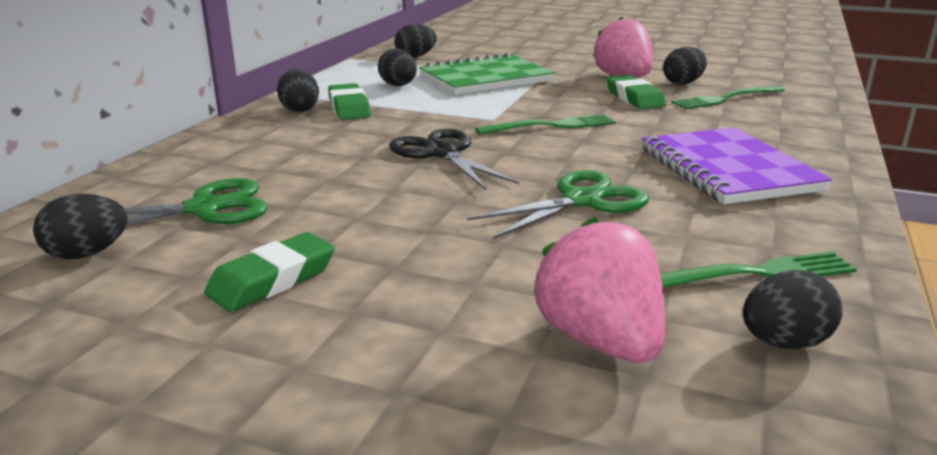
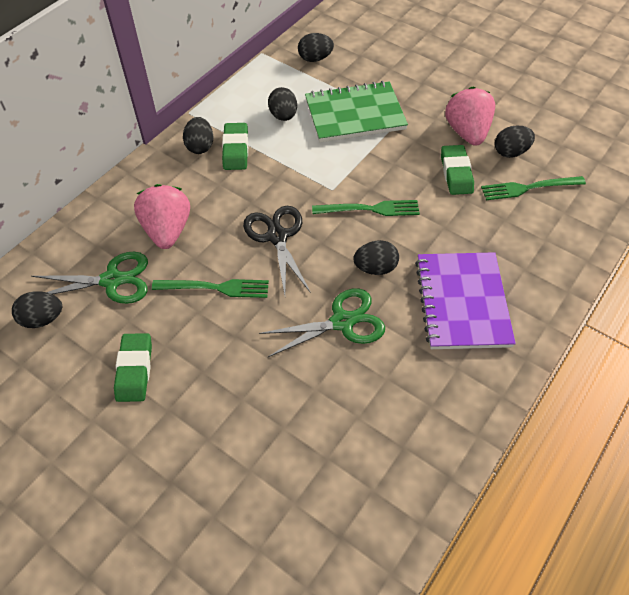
camera: 15 degrees right, 30 degrees up
(272, 280) = (134, 370): green eraser -> green eraser turned 60 degrees counterclockwise
(600, 341) = (284, 469): pink strawberry -> pink strawberry (167, 230)
(758, 273) = (406, 429): green fork -> green fork (216, 288)
(784, 343) = (380, 496): black egg -> black egg (375, 268)

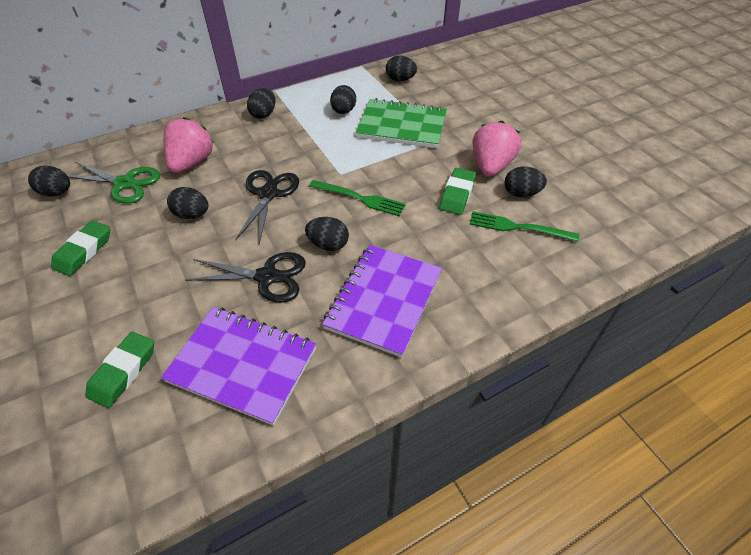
camera: 25 degrees right, 5 degrees down
(216, 288) = (192, 215): green fork -> black egg
(235, 150) = (288, 124): green eraser -> green eraser (123, 371)
(342, 322) = (267, 277): green scissors -> black scissors
(384, 411) = (242, 365): none -> purple notebook

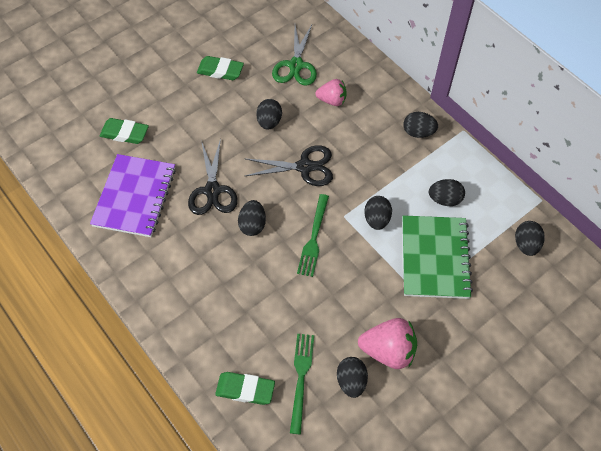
camera: 80 degrees right, 10 degrees up
(57, 193) = (276, 29): black egg -> black egg (376, 219)
(192, 163) = (332, 100): pink strawberry -> pink strawberry, size x0.65
(384, 300) = (200, 275): purple notebook -> none
(457, 194) = (336, 320): green eraser -> green eraser (245, 389)

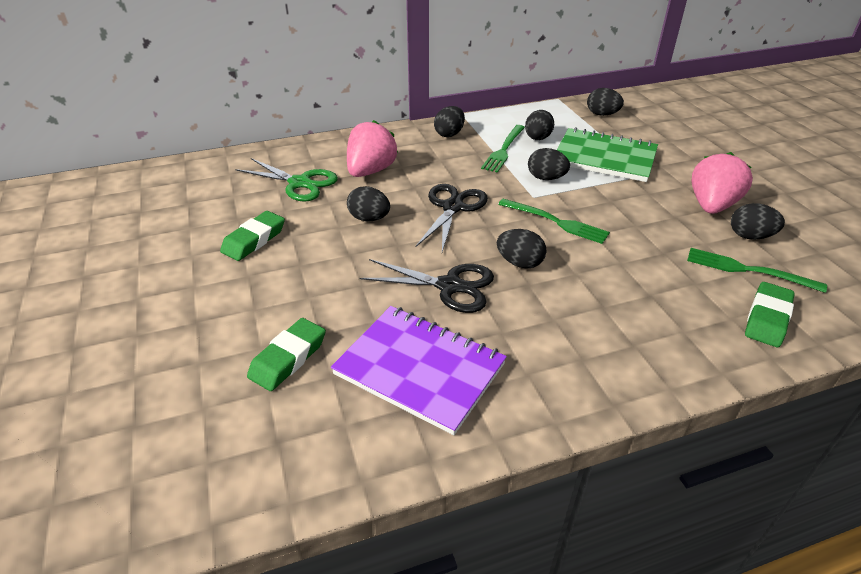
camera: 70 degrees left, 20 degrees down
(332, 100) = (371, 171): pink strawberry -> pink strawberry, size x1.54
(409, 179) = (503, 150): none -> green fork

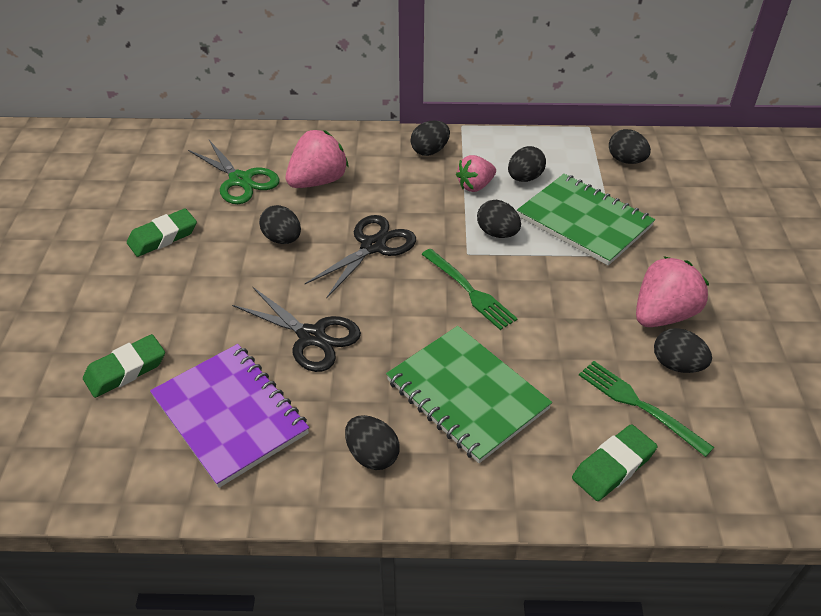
camera: 20 degrees right, 5 degrees up
(503, 150) = (475, 186): green fork -> pink strawberry
(519, 263) = (397, 329): black egg -> black egg (372, 455)
(614, 297) = (466, 395): none -> green notebook

